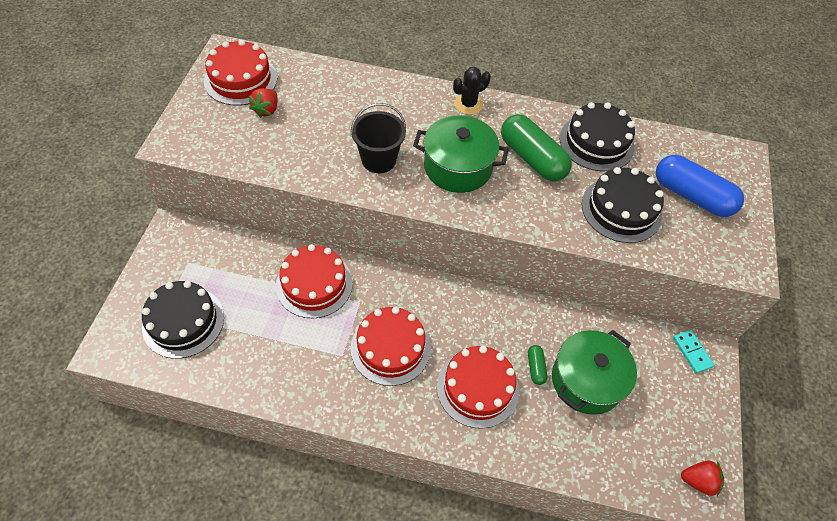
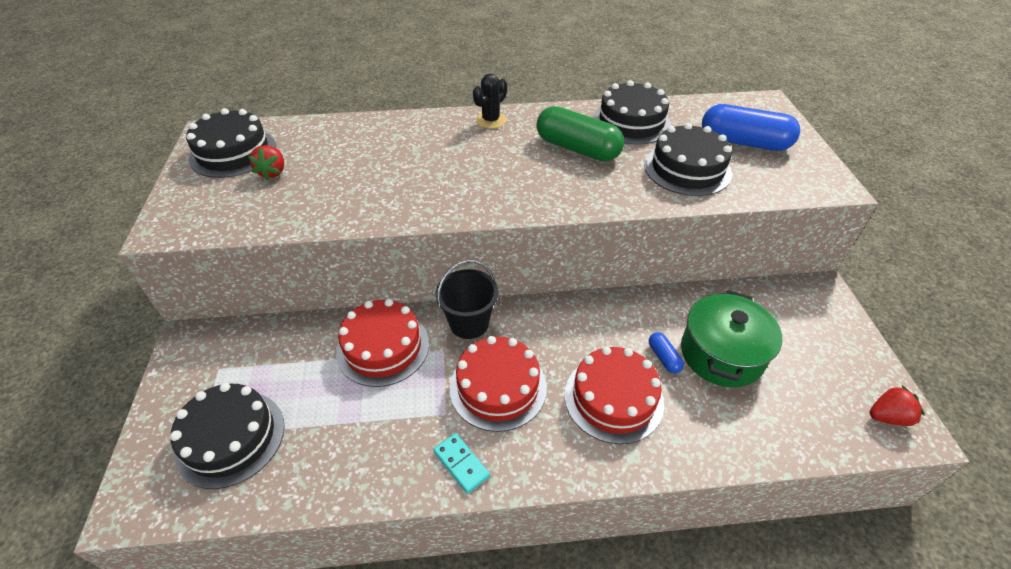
camera: 15 degrees left, 10 degrees down
(240, 79) = (233, 152): red cake -> black cake
(378, 160) = (418, 187): black bucket -> black bucket (469, 323)
(458, 167) = (506, 173): green pot -> none
(535, 367) = (663, 357): green capsule -> blue capsule
(692, 352) = (804, 295): turquoise domino -> turquoise domino (461, 463)

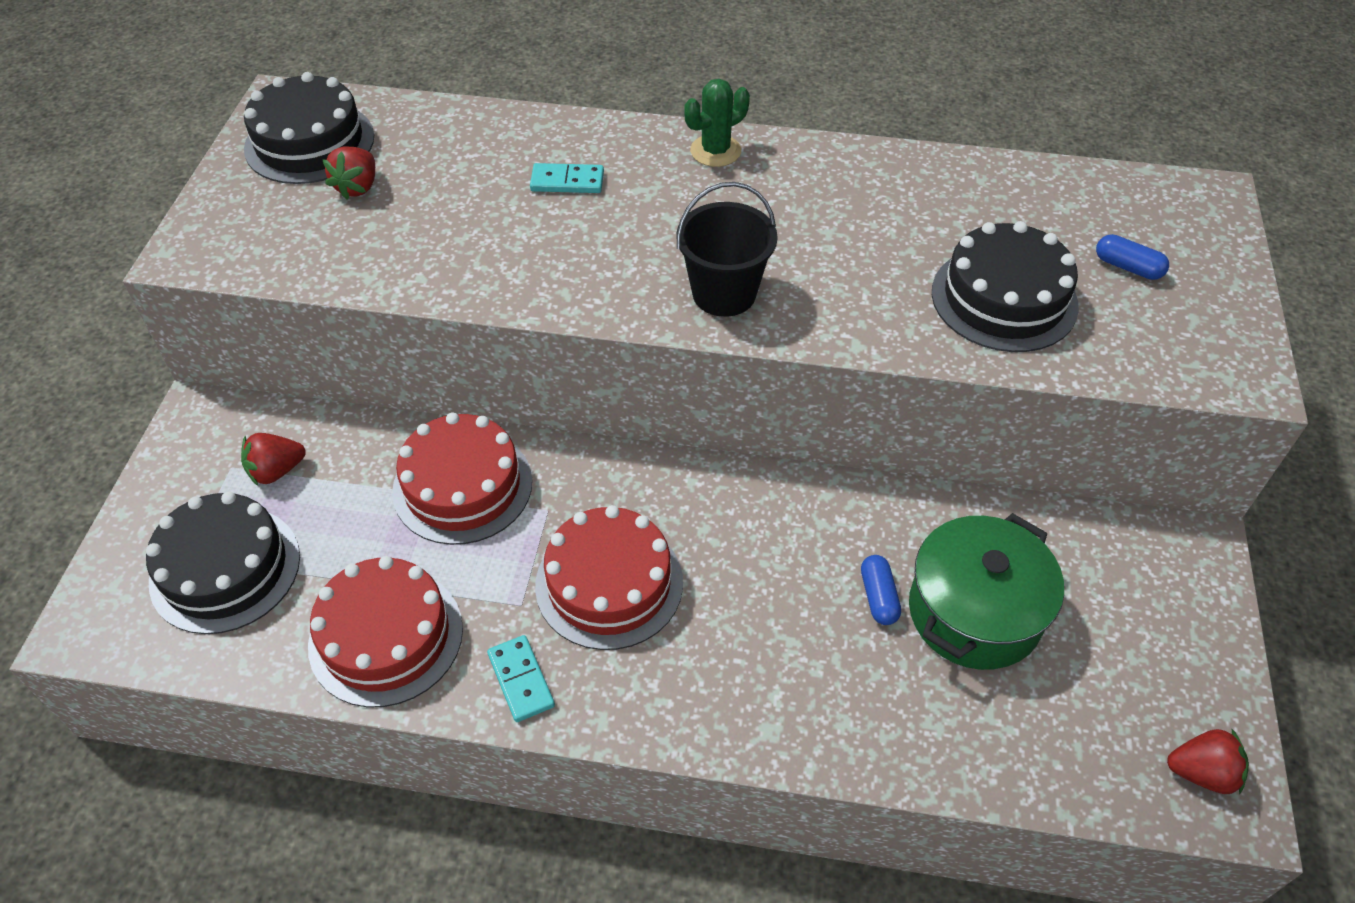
camera: 15 degrees right, 5 degrees up
(252, 364) = (276, 471): none -> red strawberry
(408, 149) = (567, 181): none -> turquoise domino
(469, 323) = (599, 476): black bucket -> black bucket (724, 293)
(491, 120) = (715, 151): black cactus -> green cactus
(577, 148) = (836, 228): green capsule -> none
(613, 398) = (775, 640): red cake -> red cake (386, 636)
(631, 122) = (948, 194): black cake -> none
(744, 142) = (1127, 267): blue capsule -> blue capsule, size x0.46

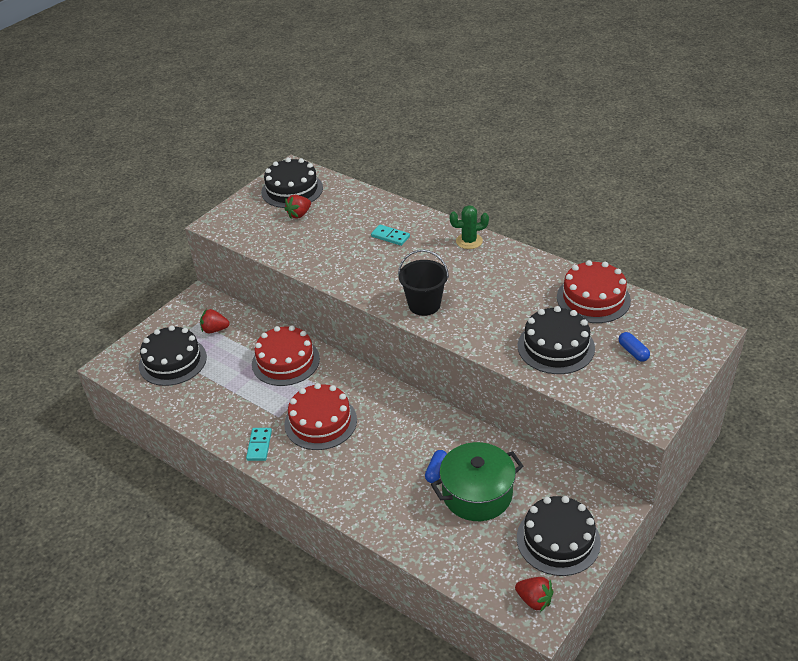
camera: 30 degrees right, 10 degrees down
(386, 636) = (217, 409): red cake -> red cake (593, 298)
(1157, 641) = (558, 540): none -> black cake

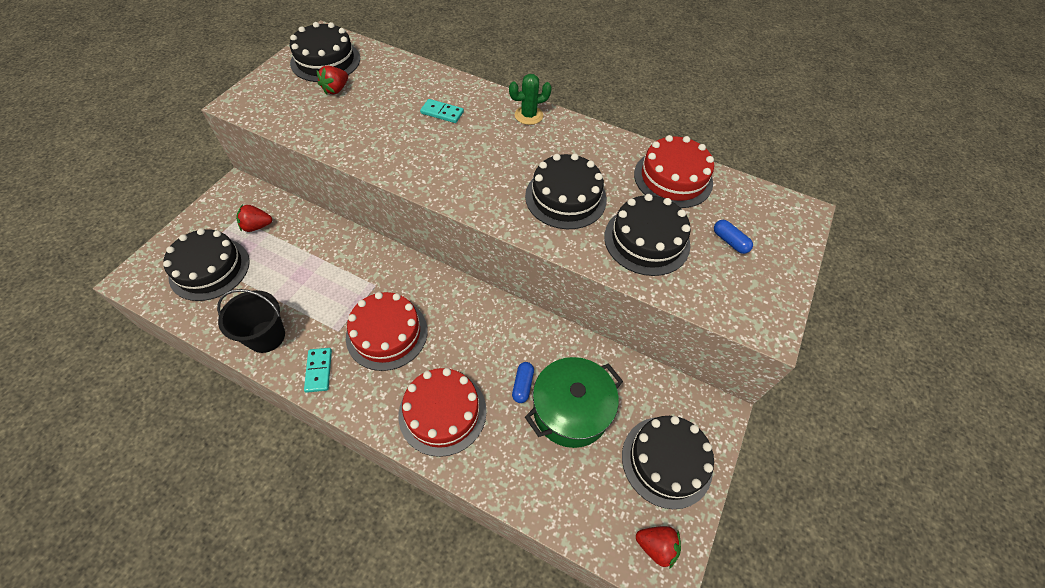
camera: 15 degrees left, 15 degrees up
(285, 361) = (340, 260): red cake -> red cake (442, 412)
(424, 305) = (492, 195): black bucket -> black bucket (266, 336)
(489, 310) = (565, 197): none -> black cake

